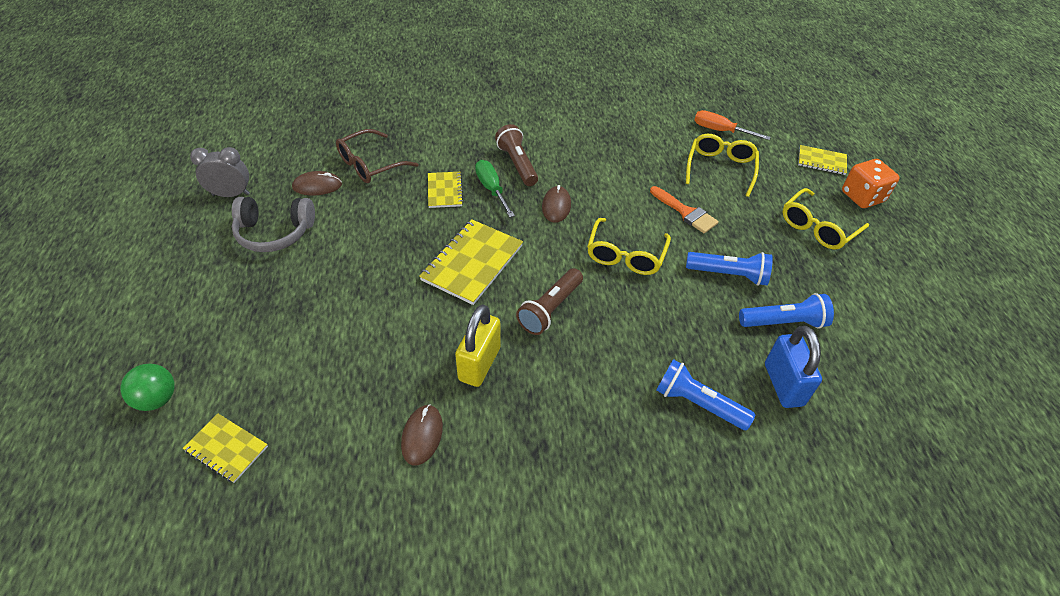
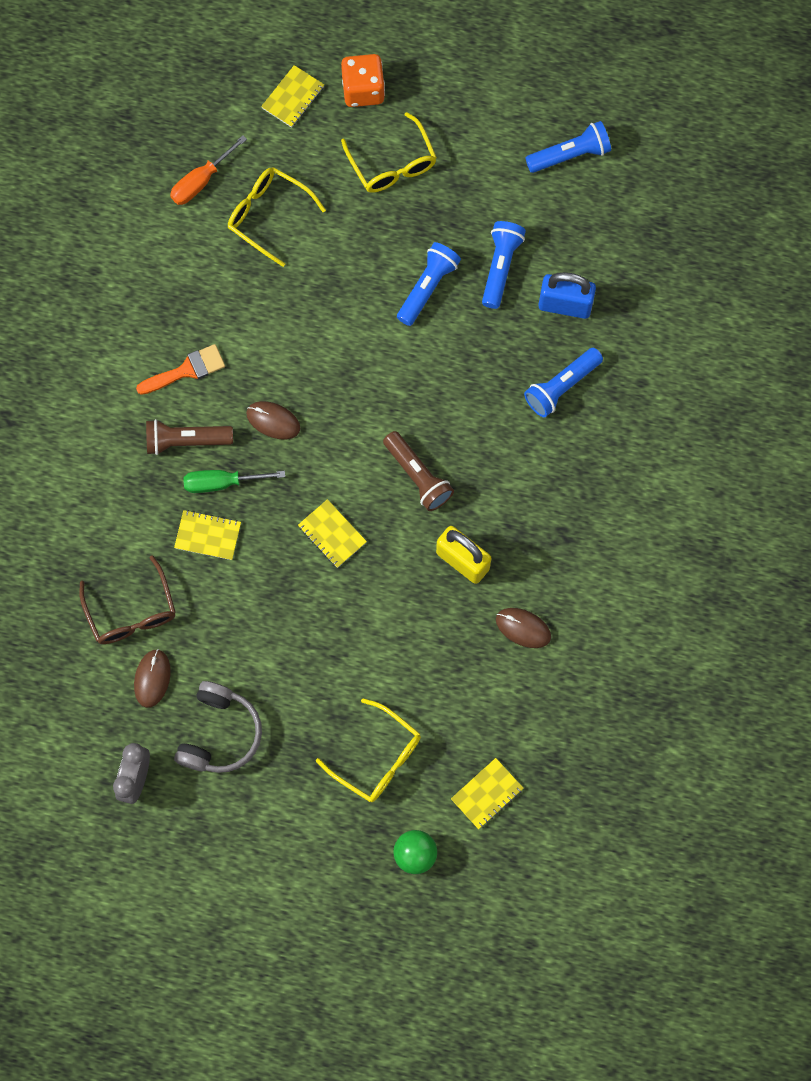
camera: 70 degrees left, 25 degrees up
(472, 263) = (332, 534): yellow notebook -> yellow notebook, size x0.58
(625, 255) = (369, 376): yellow glasses -> yellow glasses (377, 758)
(686, 212) = (327, 287): orange brush -> orange brush (186, 370)
(932, 350) = (570, 155): none -> blue flashlight

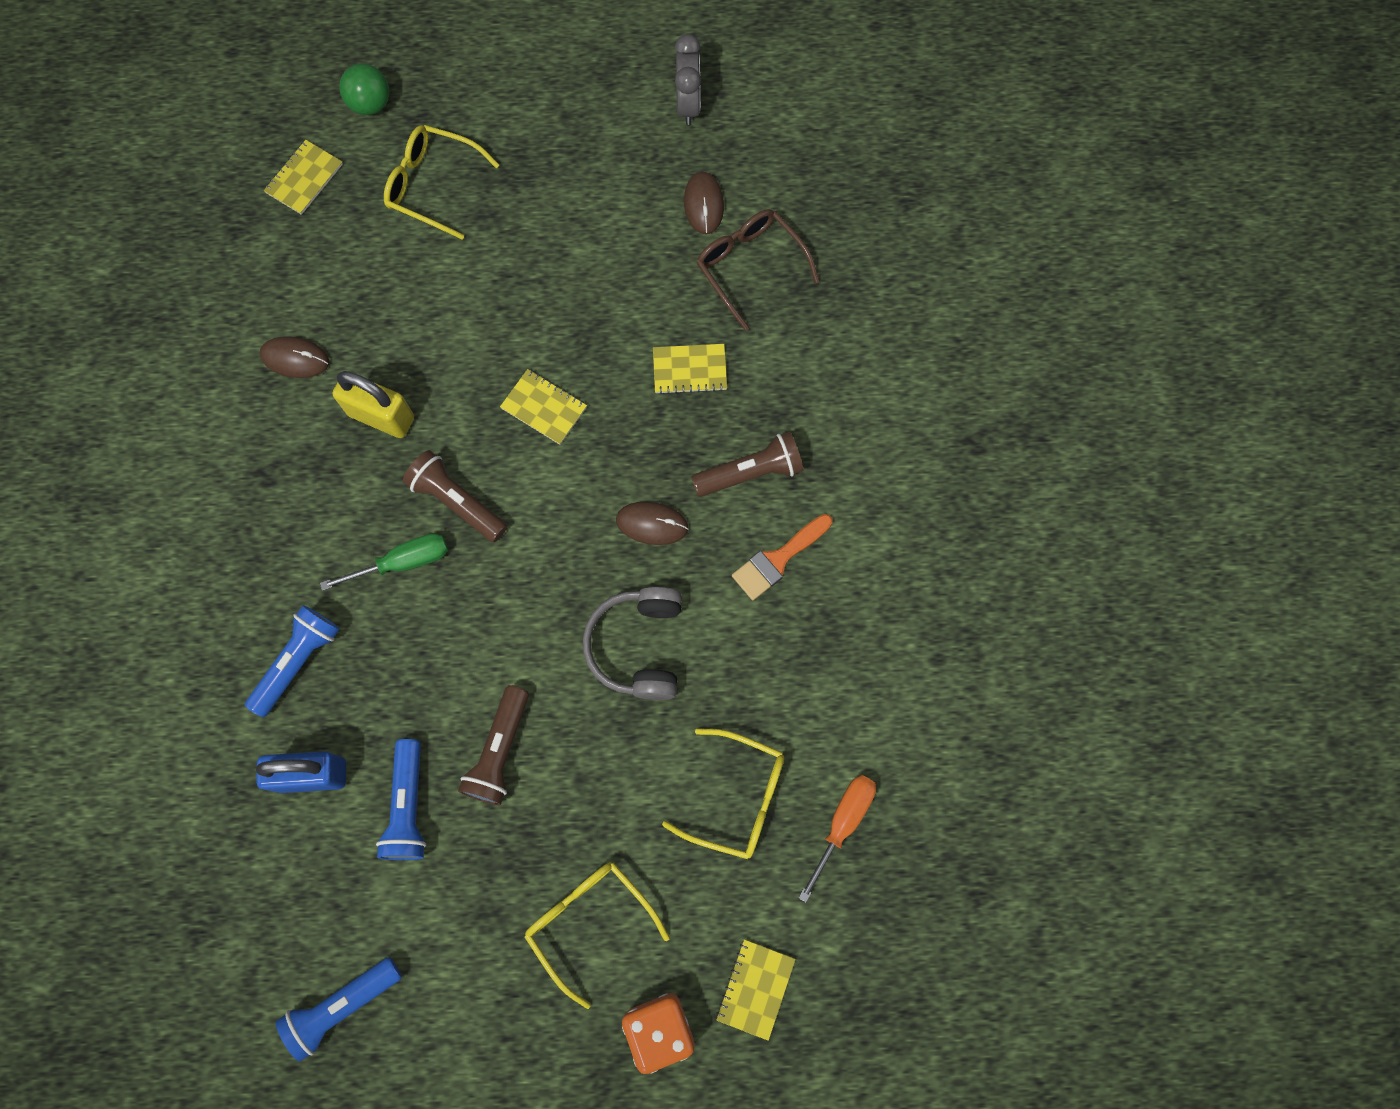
camera: 165 degrees right, 0 degrees up
(219, 733) = (612, 168): grey headphones -> grey headphones (639, 646)
(222, 483) = (691, 434): green screwdriver -> green screwdriver (402, 562)
(427, 288) = (500, 751): blue flashlight -> brown flashlight

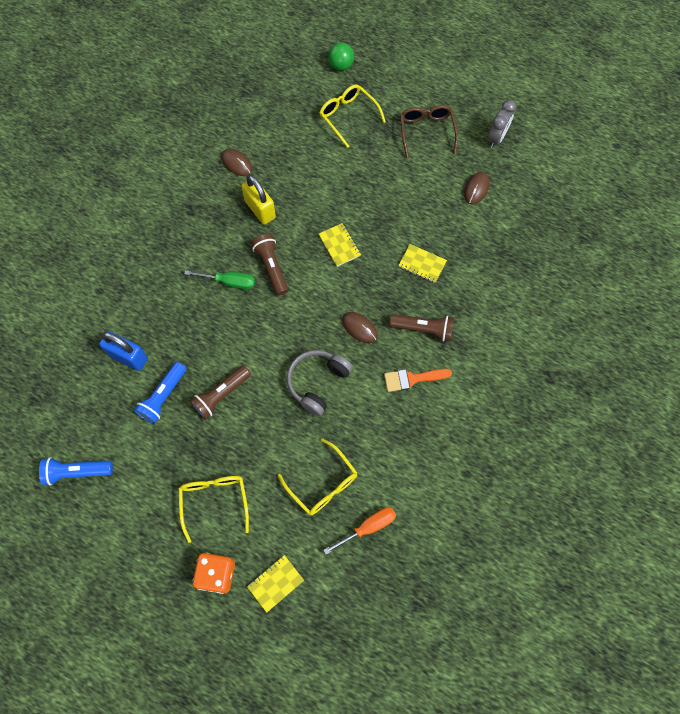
camera: 30 degrees right, 5 degrees down
(298, 661) = (154, 301): blue flashlight -> none
(304, 178) = (290, 85): yellow notebook -> none
(750, 266) = (482, 230): brown glasses -> brown glasses (426, 132)

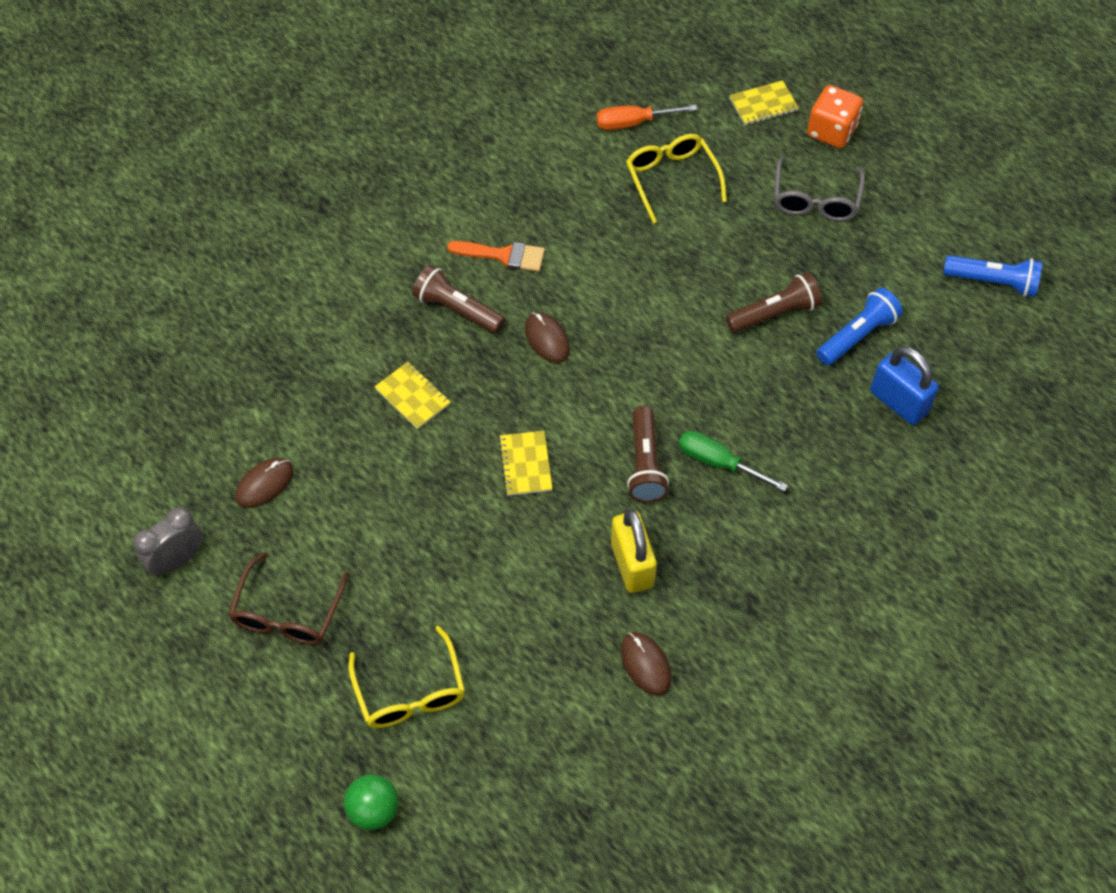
camera: 160 degrees left, 10 degrees down
(214, 501) = (815, 200): yellow glasses -> grey glasses
(318, 383) = (634, 289): grey headphones -> none

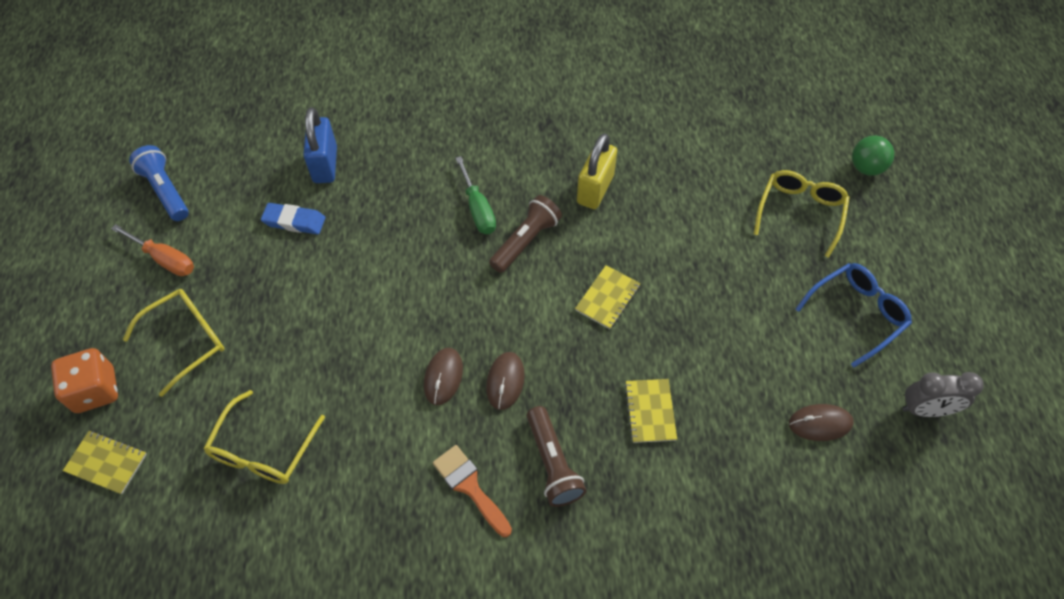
camera: 140 degrees left, 0 degrees up
(287, 612) = (856, 314): brown glasses -> blue glasses
(633, 123) = (225, 538): orange screwdriver -> orange screwdriver (164, 259)
(645, 664) = (639, 135): brown mouse -> brown mouse (443, 377)
(774, 313) = (326, 277): brown flashlight -> none
(815, 200) = (187, 340): grey glasses -> yellow glasses
(857, 336) = (294, 221): blue flashlight -> blue eraser

